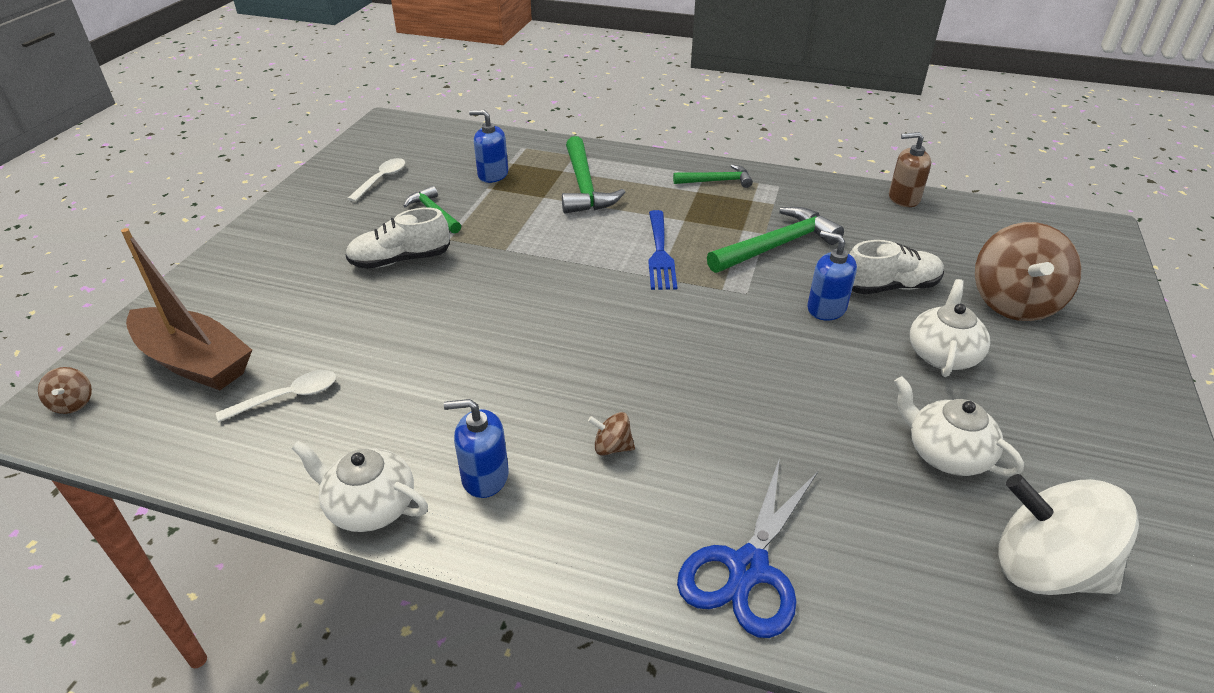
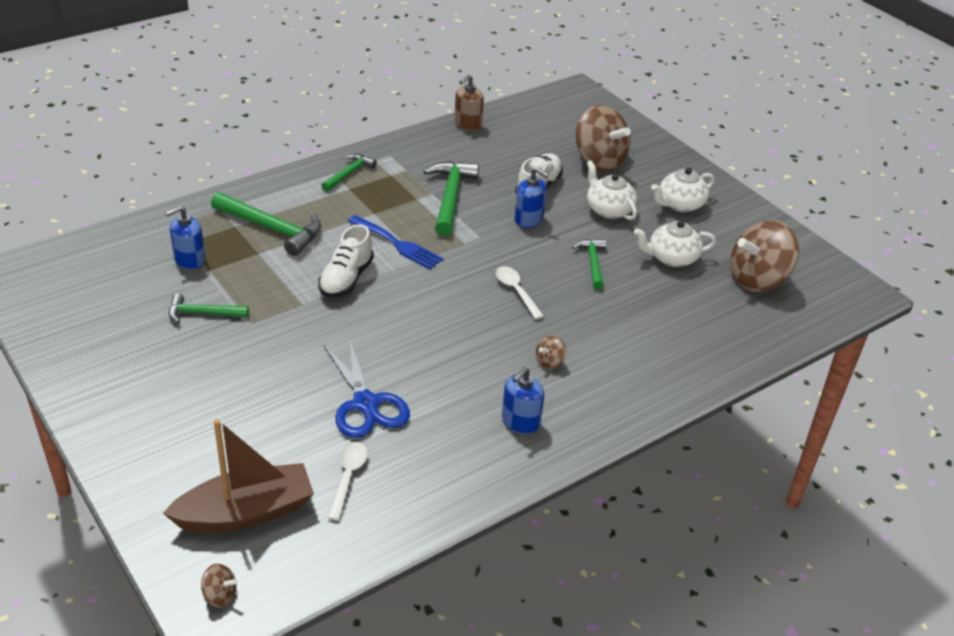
camera: 55 degrees left, 0 degrees up
(370, 506) = (496, 479): white teapot -> white teapot (680, 204)
(381, 179) = (108, 317): white spoon -> white spoon (516, 291)
(400, 260) = (247, 358): white shoe -> white shoe (346, 279)
(748, 568) = (675, 364): blue scissors -> blue scissors (366, 404)
(826, 308) = (528, 219): blue soap dispenser -> blue soap dispenser turned 135 degrees counterclockwise
(830, 391) = (593, 263): none -> green hammer
(1045, 569) = (758, 279): white spinning top -> brown spinning top

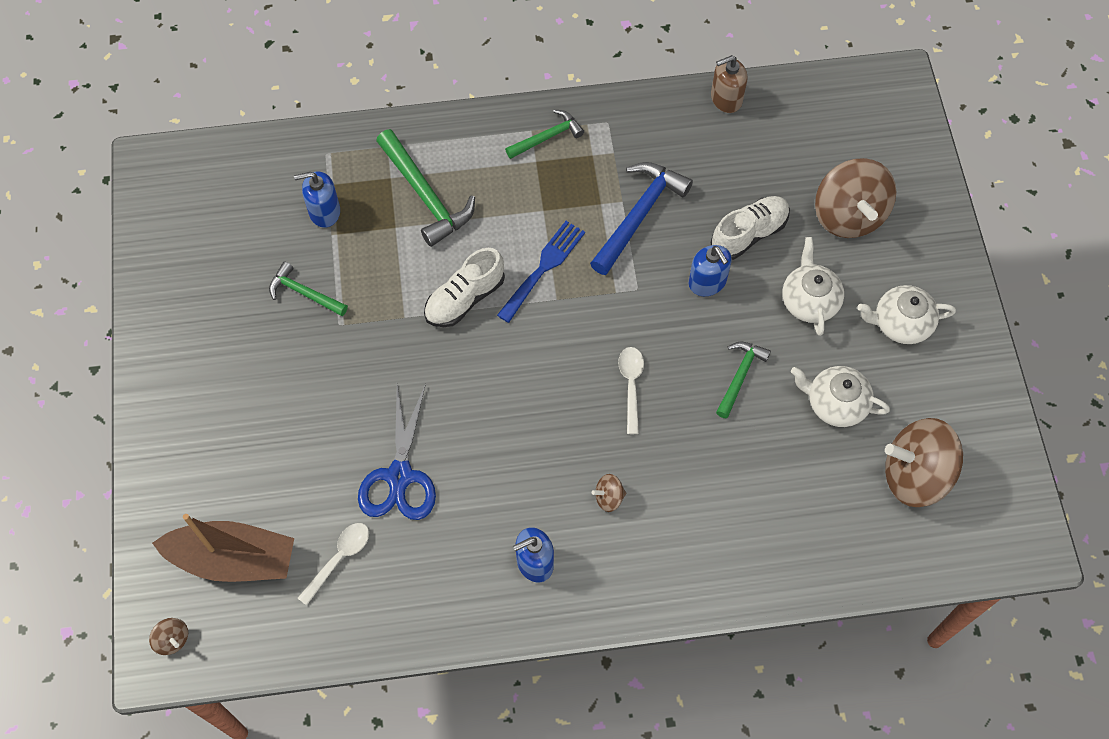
camera: 30 degrees right, 25 degrees up
(398, 244) = (544, 267): blue fork -> blue fork turned 120 degrees counterclockwise
(450, 197) = (639, 215): green hammer -> blue hammer

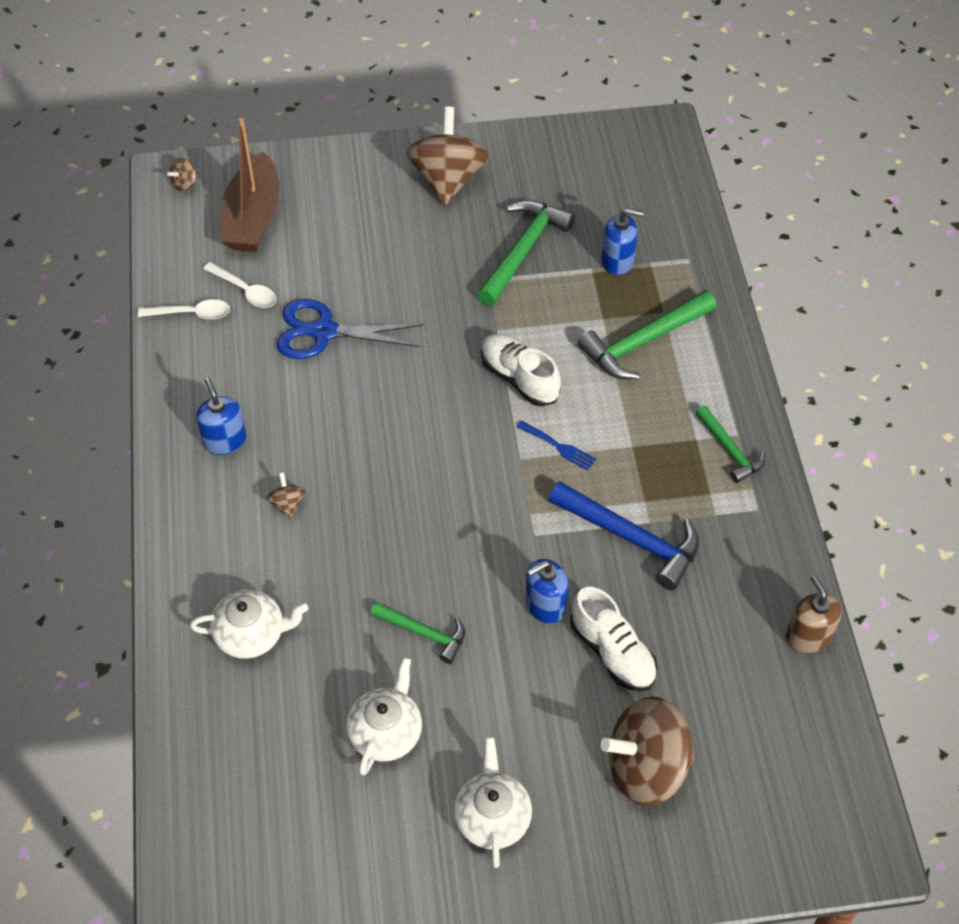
camera: 90 degrees right, 10 degrees down
(304, 293) = (523, 251): green hammer -> green hammer, size x1.67
(324, 211) = (617, 261): blue soap dispenser -> blue soap dispenser turned 105 degrees clockwise
(544, 267) = (559, 447): blue fork -> blue fork, size x0.62
(631, 385) = (415, 526): white spoon -> white spoon (191, 314)
(809, 300) = (523, 713): white teapot -> white teapot (251, 634)
(915, 475) = (290, 813): brown spinning top -> brown spinning top (447, 179)

